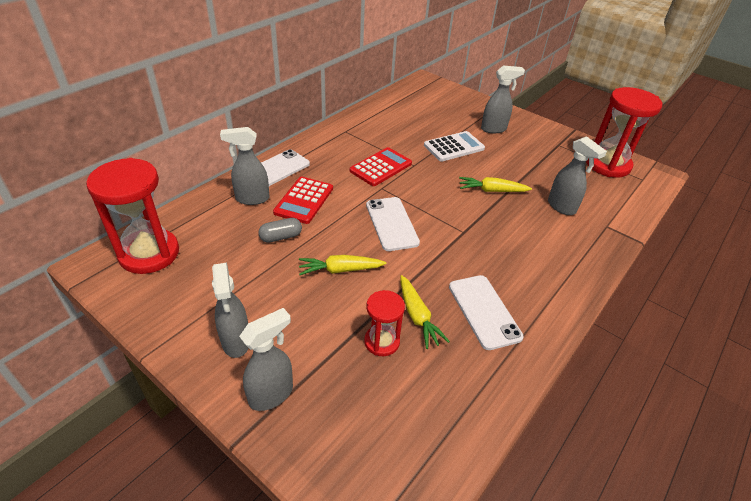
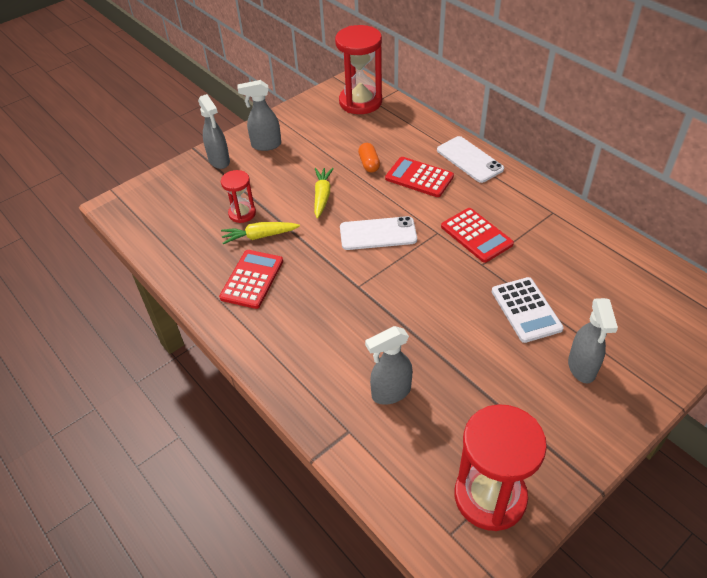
camera: 105 degrees right, 5 degrees up
(252, 199) = (423, 147): grey spray bottle -> none
(281, 237) = (369, 164): grey capsule -> orange capsule
(484, 311) = (252, 279): white phone -> red calculator
(492, 191) = (428, 328): yellow carrot -> none

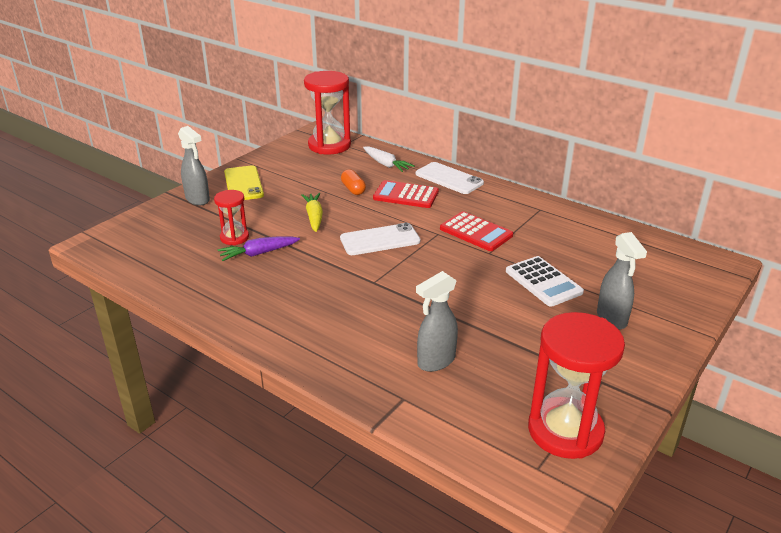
camera: 15 degrees left, 15 degrees down
(252, 279) = (261, 288): red calculator -> none
(260, 236) = (259, 253): yellow carrot -> purple carrot
(265, 145) = (243, 184): grey spray bottle -> yellow phone
(410, 133) = (386, 164): none -> white carrot

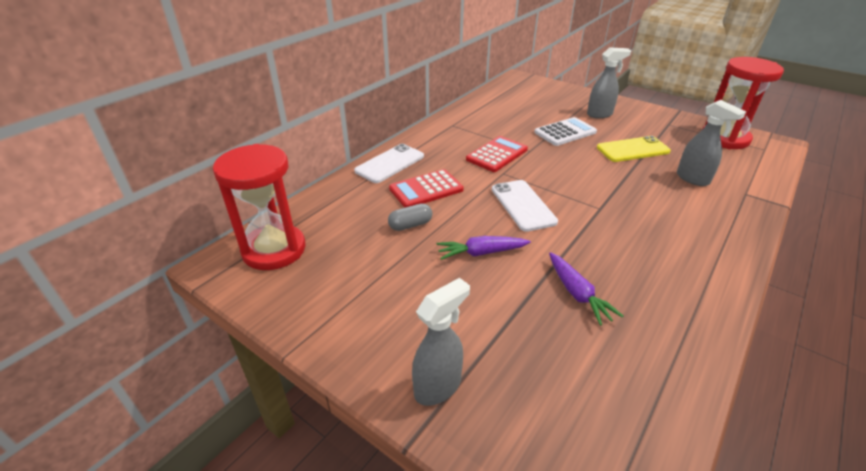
camera: 90 degrees left, 5 degrees up
(234, 237) = (546, 322): red hourglass -> none
(243, 184) = (385, 333): yellow phone -> yellow phone (633, 149)
(314, 217) = (481, 253): yellow carrot -> purple carrot
(353, 189) = (410, 225): orange capsule -> grey capsule
(386, 164) = (347, 202): white carrot -> none
(406, 195) = (426, 189): red calculator -> red calculator turned 45 degrees clockwise

